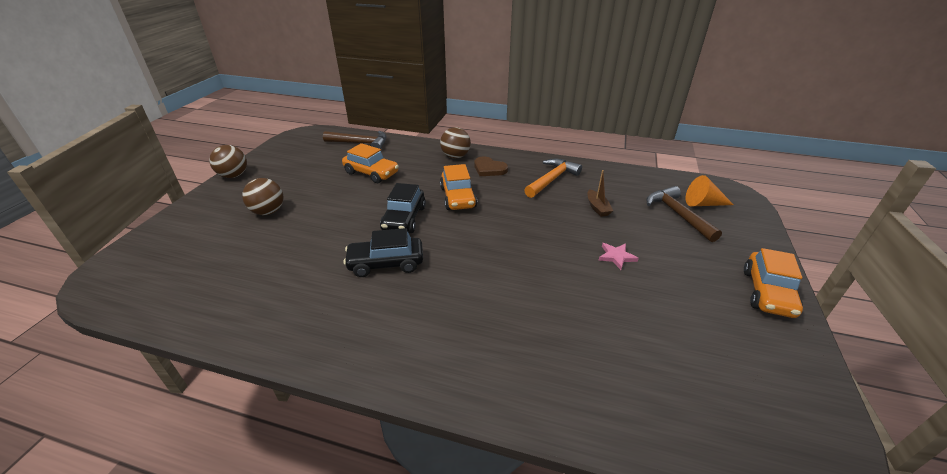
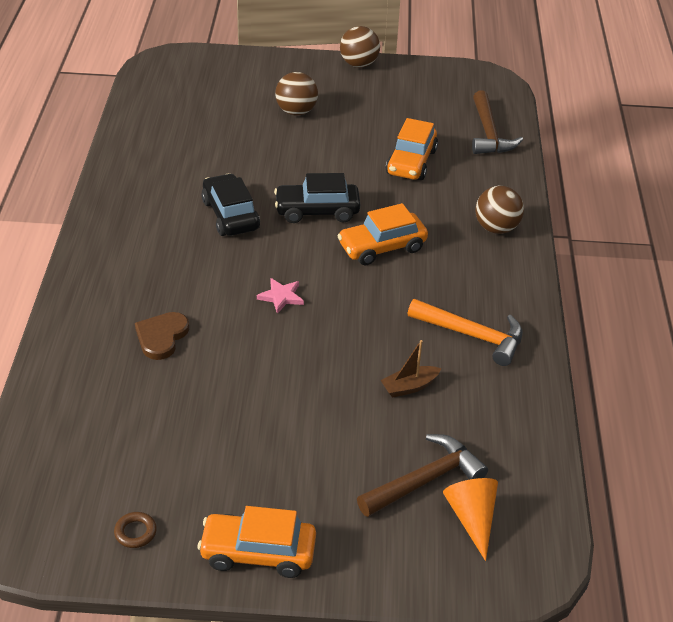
camera: 75 degrees right, 5 degrees up
(489, 169) = (474, 267): brown heart -> brown heart (161, 337)
(616, 257) = (295, 403): pink star -> pink star (281, 297)
(777, 363) = (135, 532): none -> brown ring

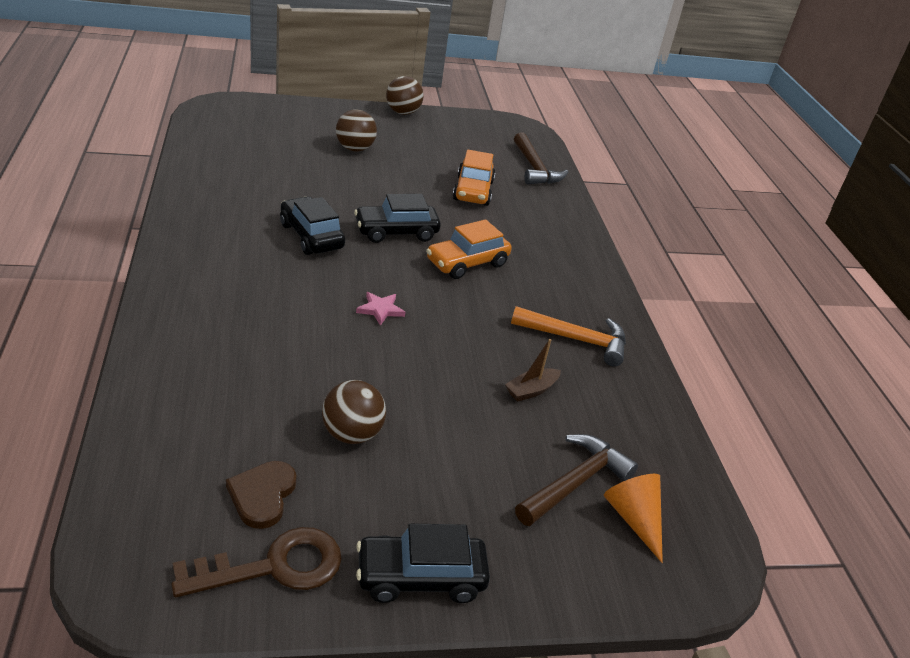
camera: 15 degrees left, 5 degrees down
(135, 532) = (273, 566): brown ring -> brown key
(161, 337) = (263, 352): brown heart -> brown heart (262, 495)
(258, 553) = (420, 577): orange car -> black car
(496, 228) = (567, 245): brown ball -> brown ball (352, 434)

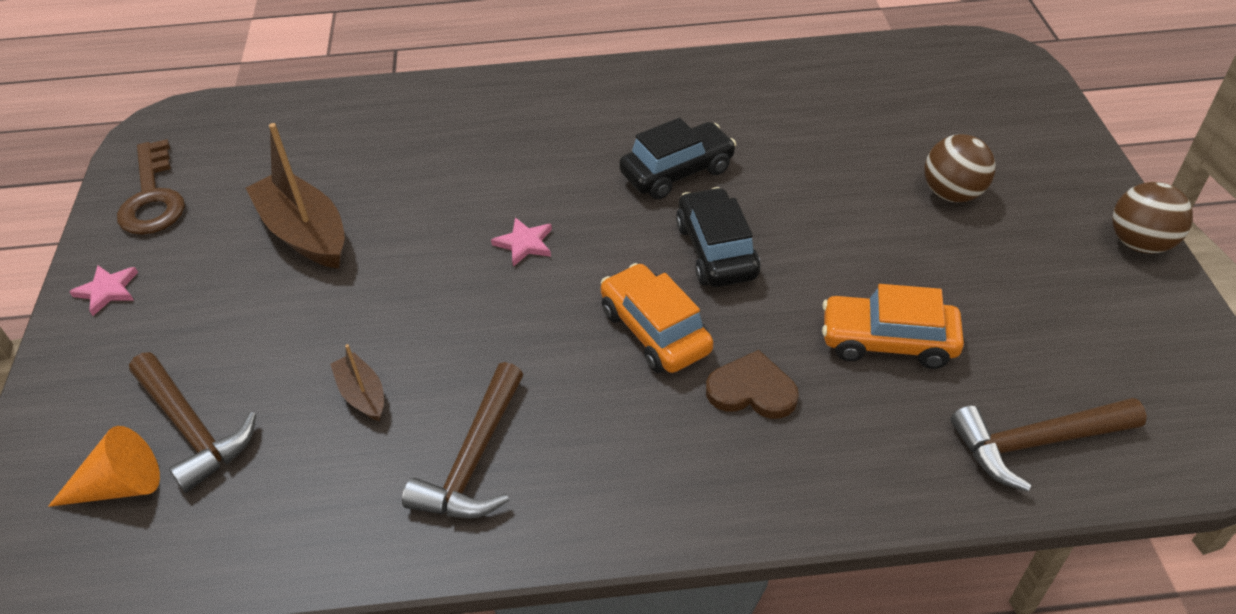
camera: 100 degrees right, 10 degrees up
(262, 495) = (234, 182): brown heart -> brown heart (752, 390)
(352, 434) = (305, 233): brown ball -> brown boat
(420, 577) = (107, 290): black car -> pink star
(576, 340) = (474, 460): orange hammer -> brown hammer

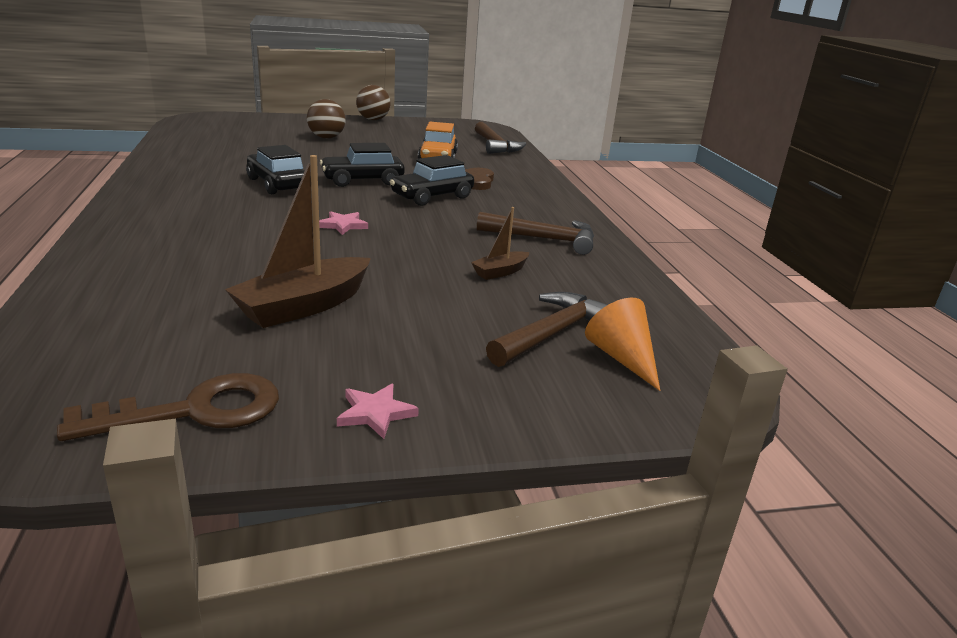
camera: 100 degrees left, 20 degrees down
(655, 331) = (432, 196): orange car -> black car

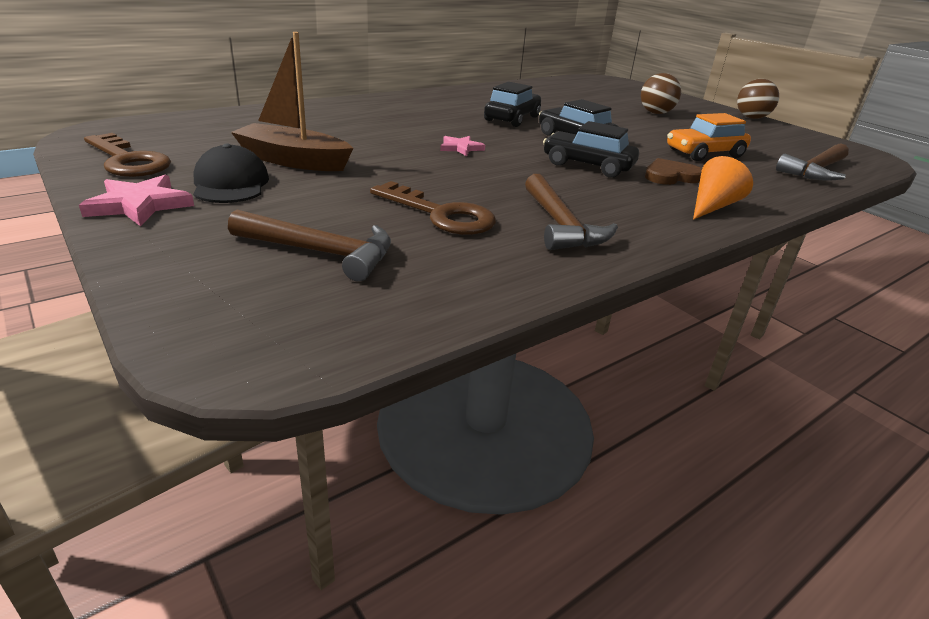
camera: 65 degrees right, 5 degrees up
(349, 351) = (231, 184): none -> black cap
(375, 413) = (139, 205): pink star -> pink star, size x1.57
(500, 272) = (441, 214): brown boat -> brown key
(622, 358) = (291, 293): orange cone -> orange cone (712, 206)

